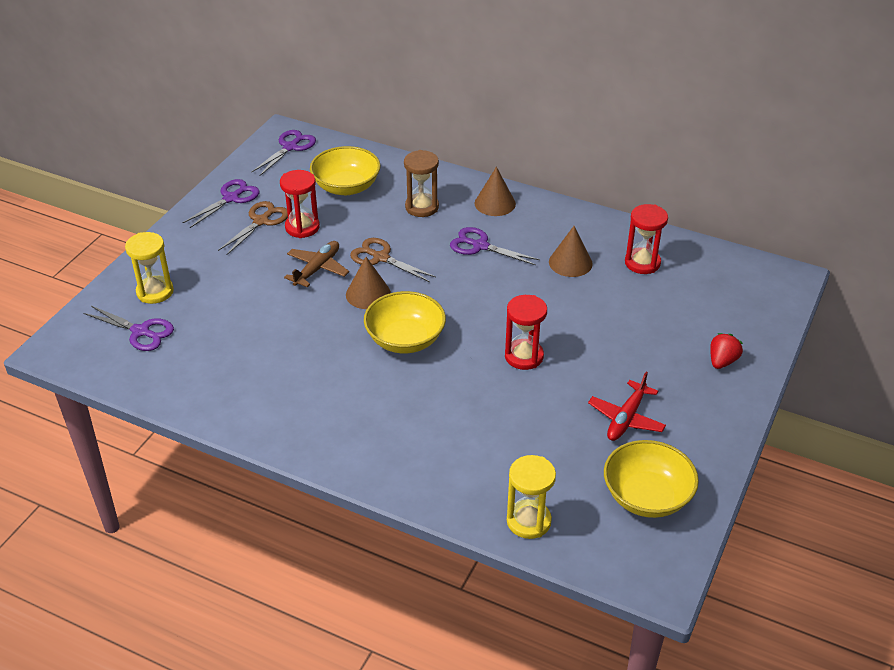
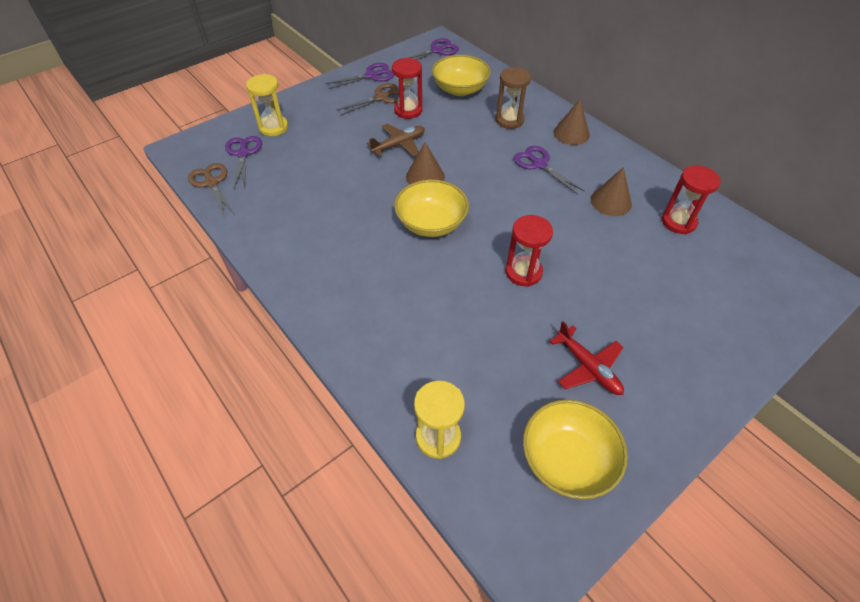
camera: 25 degrees right, 10 degrees up
(140, 332) = (243, 154): purple scissors -> purple scissors turned 150 degrees counterclockwise
(381, 258) = (453, 150): brown scissors -> brown scissors (212, 183)
(626, 418) = (588, 367): red plane -> red plane turned 90 degrees counterclockwise
(722, 361) = (715, 344): red strawberry -> none

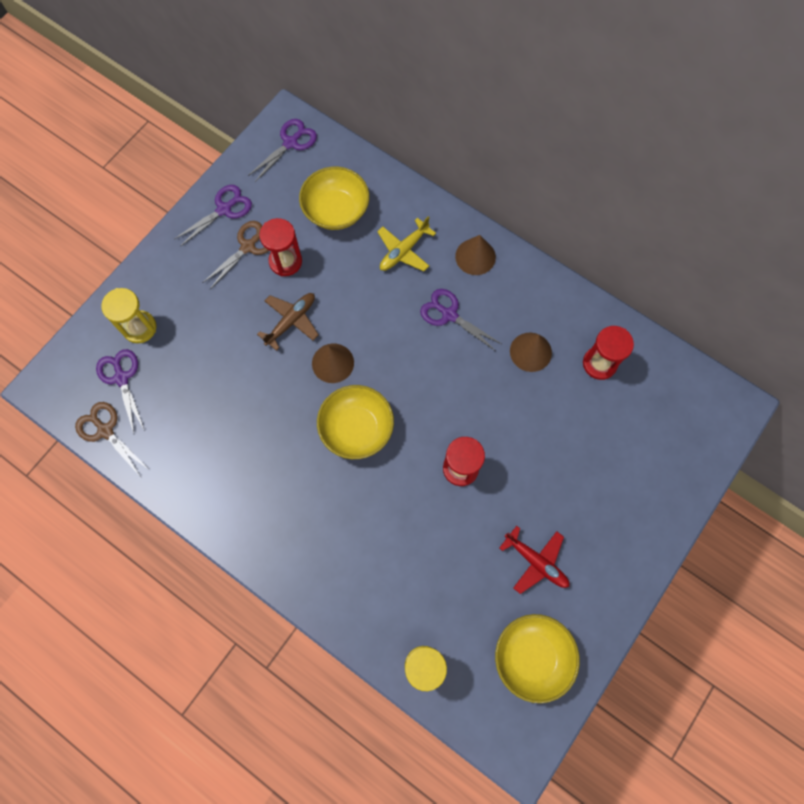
camera: 15 degrees left, 20 degrees up
(509, 120) = (403, 251): brown hourglass -> yellow plane

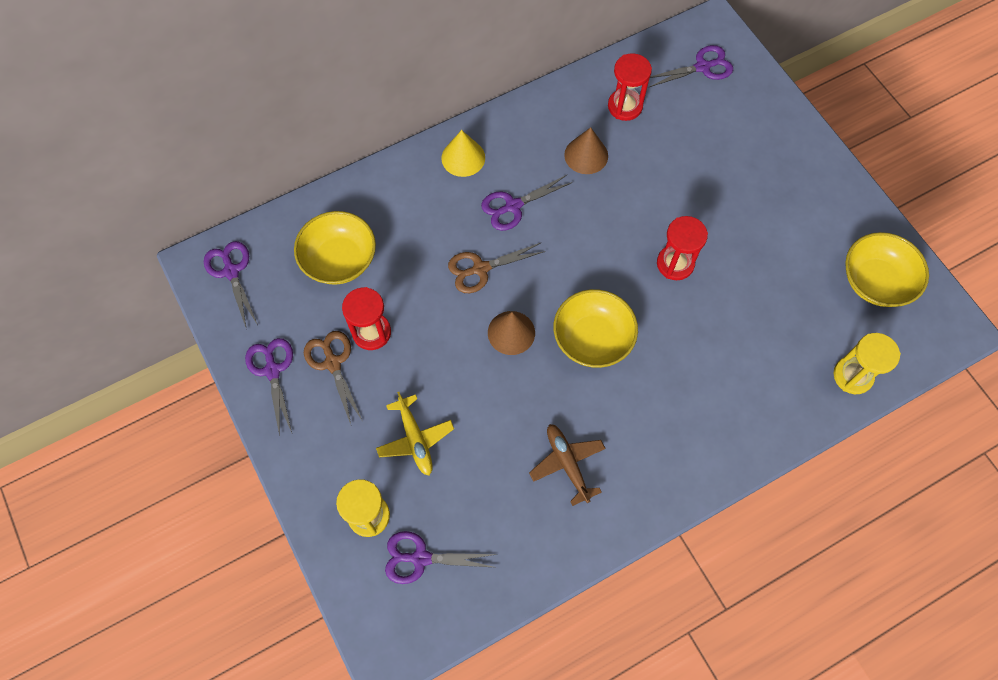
camera: 65 degrees left, 5 degrees down
(105, 431) = (476, 599): brown scissors -> brown scissors (480, 269)
(291, 321) = (444, 354): brown plane -> brown plane (567, 464)
(403, 251) = (422, 217): yellow plane -> yellow plane (415, 439)
(475, 256) = (463, 157): brown cone -> yellow cone
(536, 562) = (790, 240): red plane -> none
(682, 415) = (702, 67): none -> purple scissors

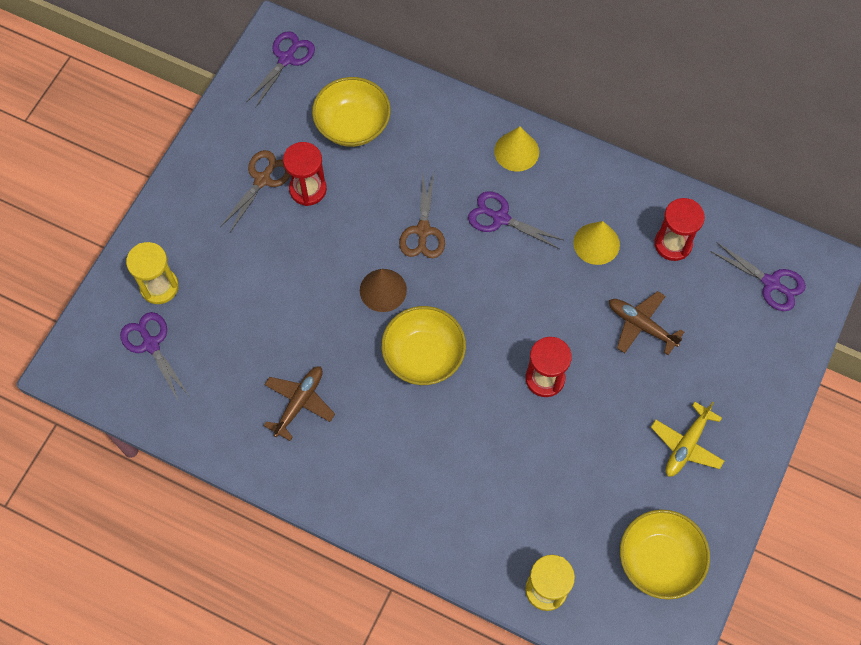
camera: 55 degrees right, 0 degrees up
(272, 370) = (227, 143): purple scissors -> none
(415, 439) = (242, 279): yellow plane -> yellow plane (686, 445)
(480, 269) = (423, 231): brown scissors -> brown scissors turned 120 degrees counterclockwise
(586, 155) = (596, 243): brown cone -> yellow cone
(677, 170) = (641, 325): none -> brown plane

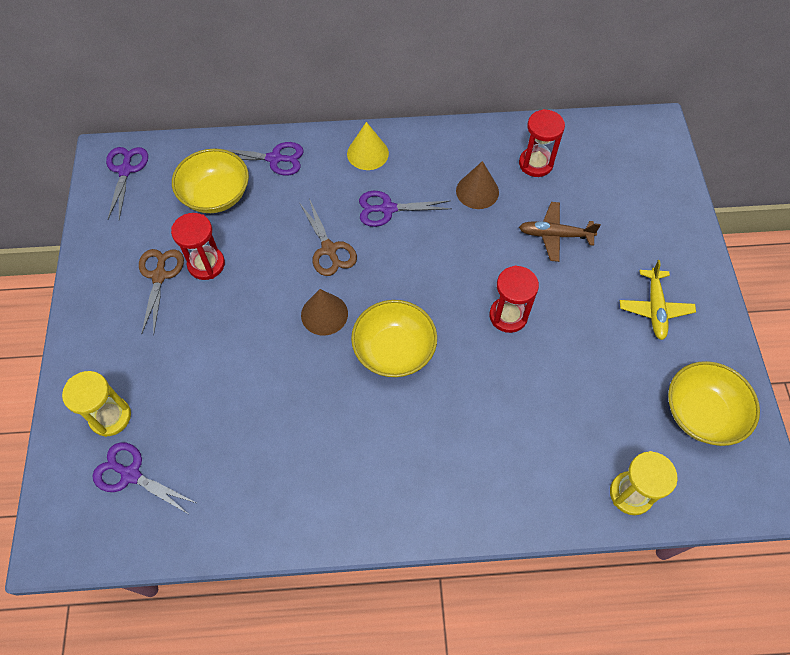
camera: 30 degrees left, 5 degrees down
(299, 403) = (307, 451): brown plane -> none
(596, 243) = (477, 191): yellow cone -> brown cone
(771, 283) = (627, 157): purple scissors -> purple scissors (275, 159)

